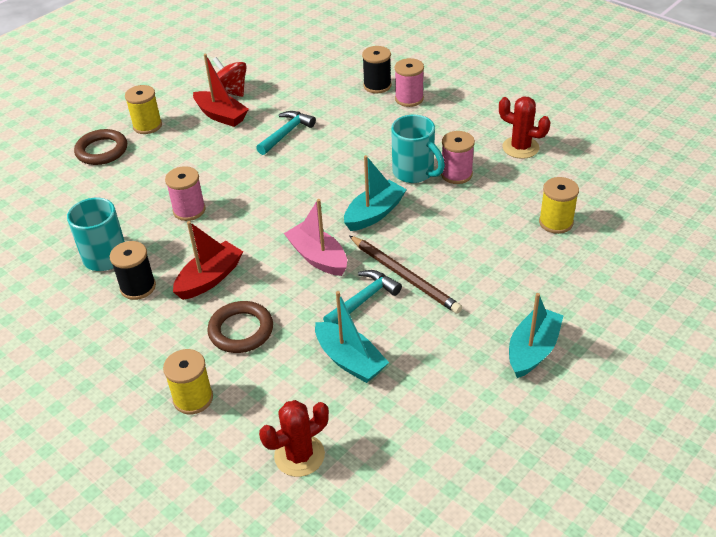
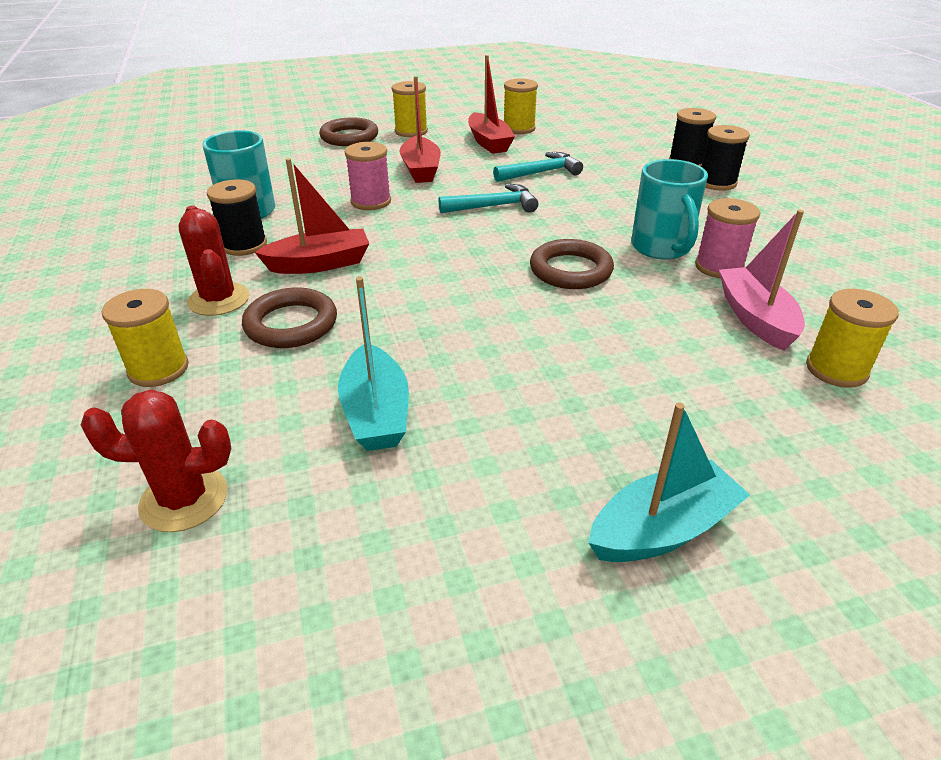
camera: 30 degrees right, 5 degrees down
(195, 164) = (421, 170): none -> red boat
(230, 91) = (519, 128): red spinning top -> yellow spool
(318, 257) = (457, 288): pink boat -> pink boat (755, 318)
(363, 300) = (466, 352): turquoise hammer -> turquoise hammer (494, 206)
(374, 214) = (570, 270): turquoise boat -> brown ring
(405, 276) = (546, 348): brown pencil -> none
(409, 99) = (716, 183): pink spool -> black spool
(520, 147) = (839, 268): red cactus -> red cactus (219, 300)

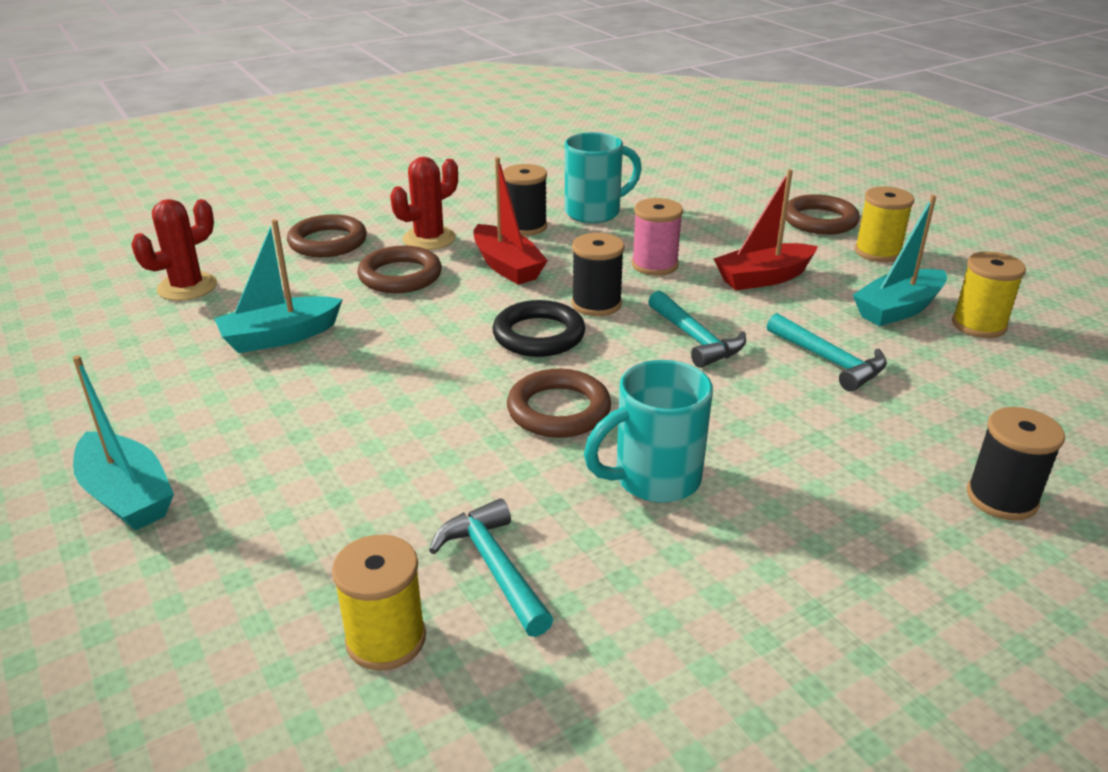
camera: 75 degrees right, 5 degrees down
(158, 369) = (328, 242): yellow spool -> brown ring
(184, 499) = (187, 287): red cactus -> red cactus turned 60 degrees clockwise
(455, 264) = (539, 335): none -> black ring
(489, 142) = (898, 309): red boat -> turquoise boat
(716, 183) = (940, 535): black spool -> black spool (596, 304)
(719, 267) = (624, 534): pink spool -> none
(755, 318) = (493, 567): pink boat -> turquoise hammer

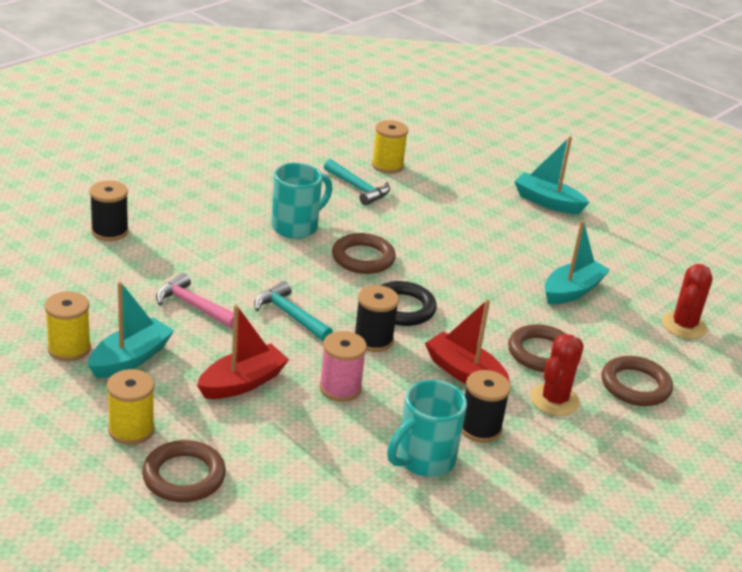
camera: 160 degrees right, 0 degrees up
(830, 361) = (193, 306): turquoise hammer -> pink hammer

